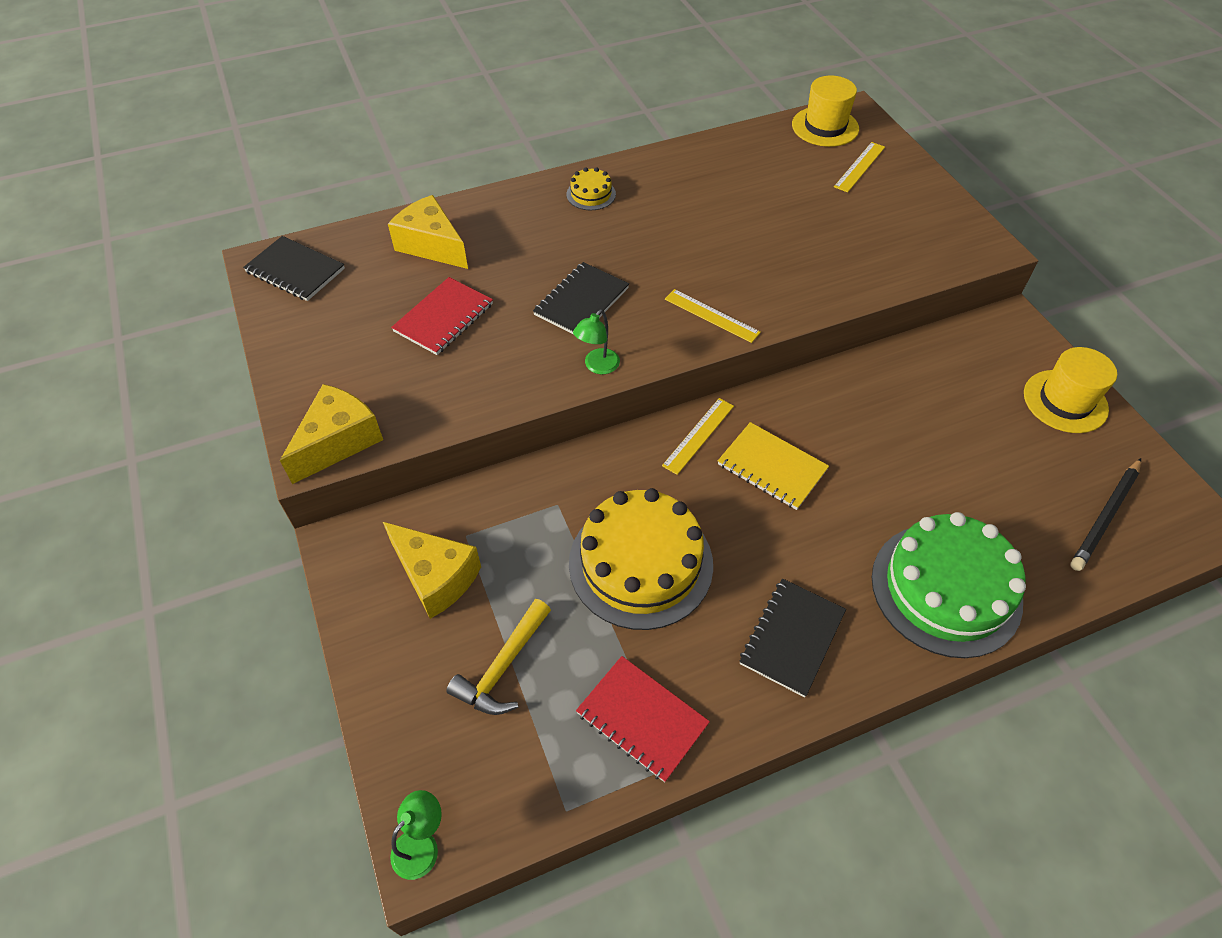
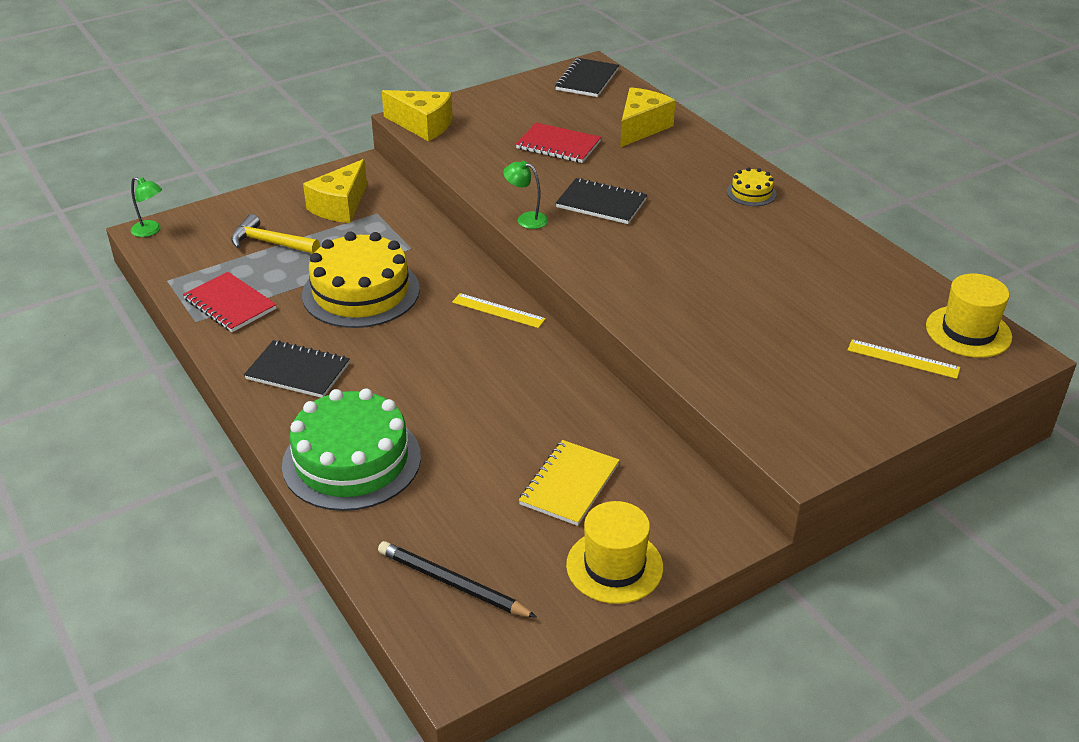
camera: 80 degrees right, 15 degrees down
(642, 719) = (230, 304): red notebook -> red notebook turned 75 degrees counterclockwise
(711, 316) = (609, 271): yellow ruler -> none
(772, 467) = (471, 353): yellow notebook -> yellow notebook (569, 484)

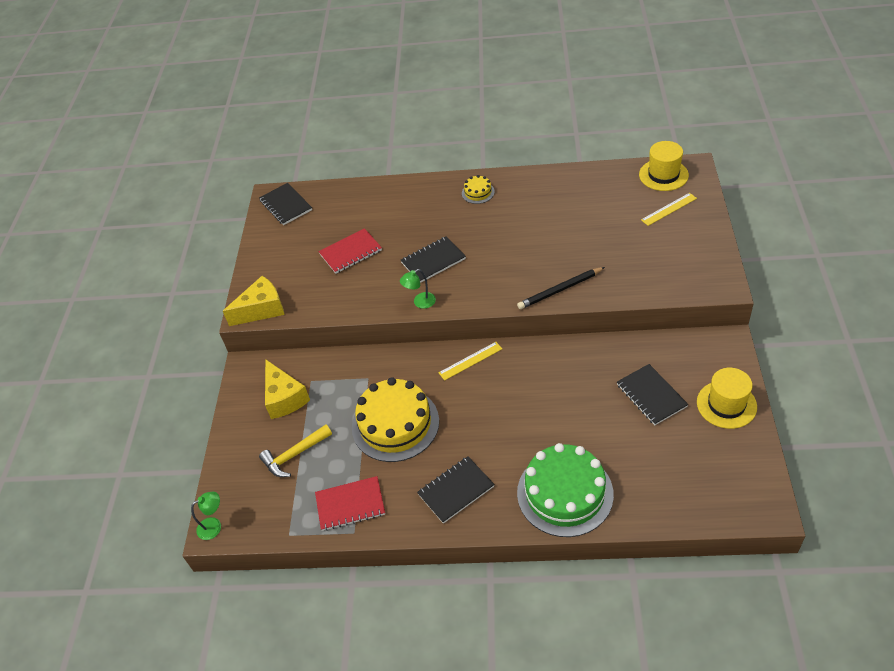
camera: 50 degrees left, 10 degrees up
(453, 583) = (700, 483): black pencil -> black pencil (560, 290)
(569, 484) = (651, 395): yellow notebook -> black notebook
(641, 127) = (366, 206): yellow cheese -> none

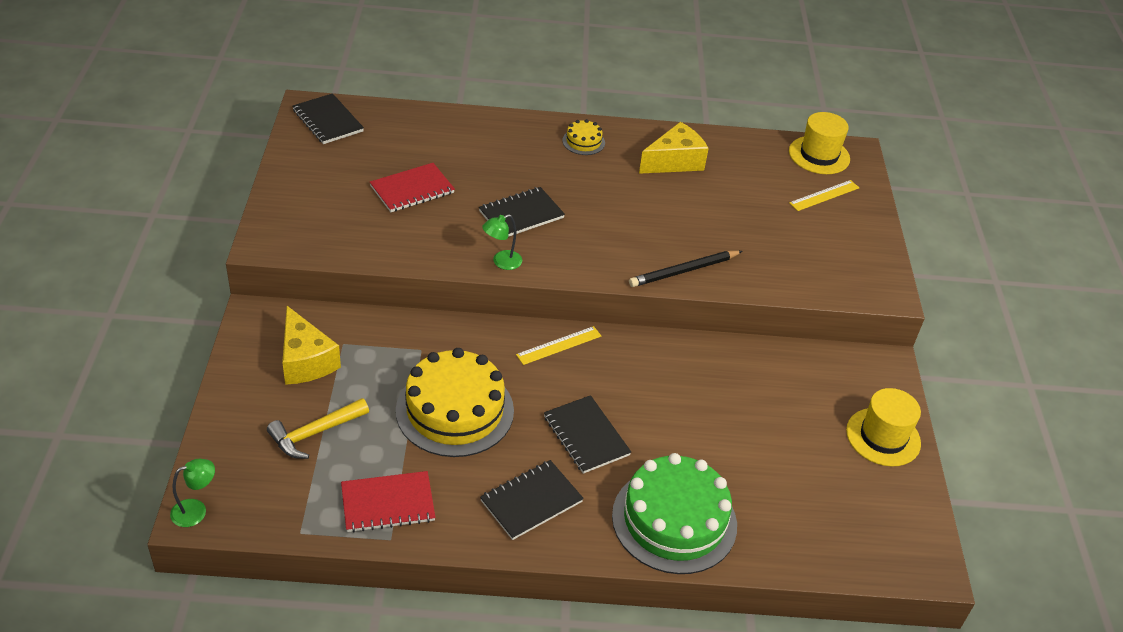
camera: 10 degrees left, 5 degrees down
(262, 309) = (287, 242): yellow cheese -> yellow cheese (674, 161)
(651, 395) = (789, 415): black notebook -> black notebook (586, 436)

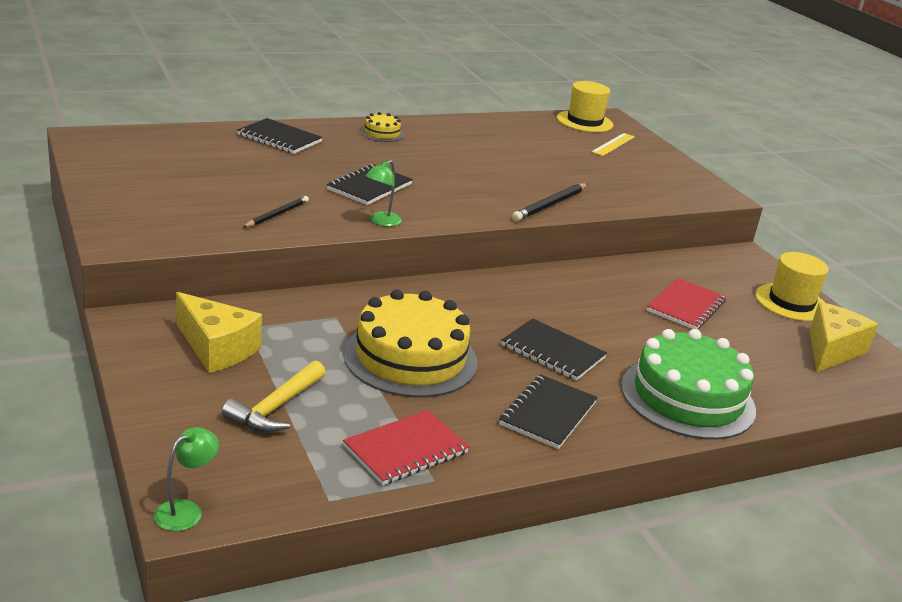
camera: 25 degrees left, 15 degrees down
(328, 121) = (113, 144): black notebook -> black notebook (279, 138)
(412, 189) = (246, 183): red notebook -> red notebook (686, 306)
(414, 235) = (277, 215): none -> black pencil
(559, 345) = (468, 290): yellow ruler -> none
(674, 161) = (473, 137): yellow cheese -> yellow cheese (831, 350)

